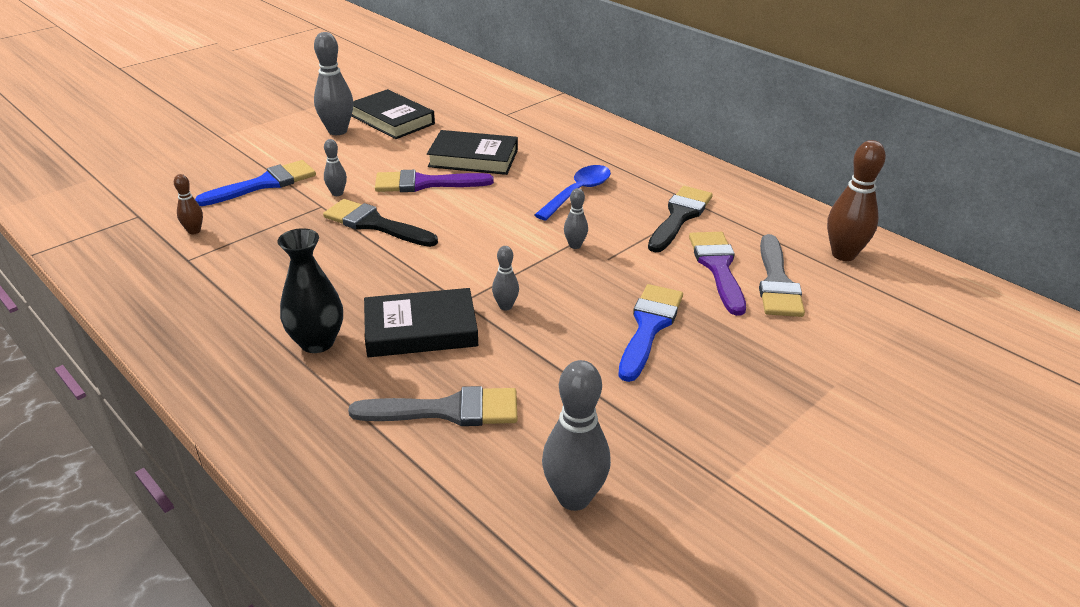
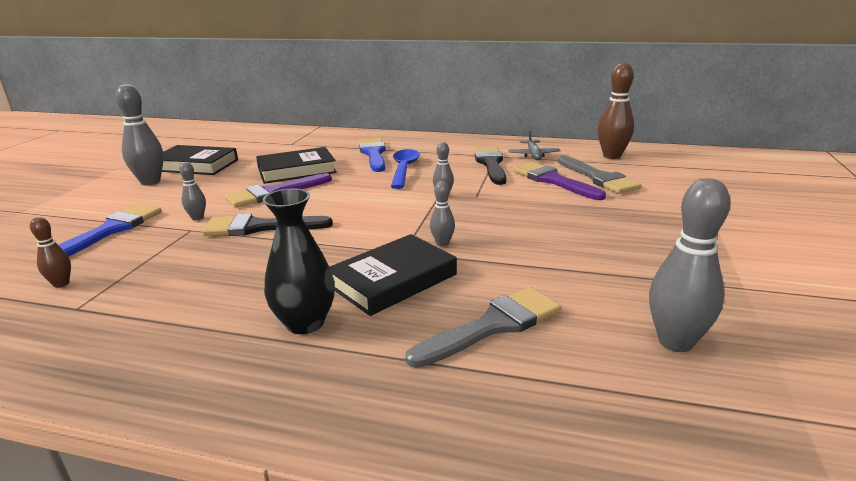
camera: 30 degrees left, 10 degrees down
(649, 327) = (560, 222): blue brush -> blue brush (373, 154)
(747, 220) = (533, 155): none -> grey plane

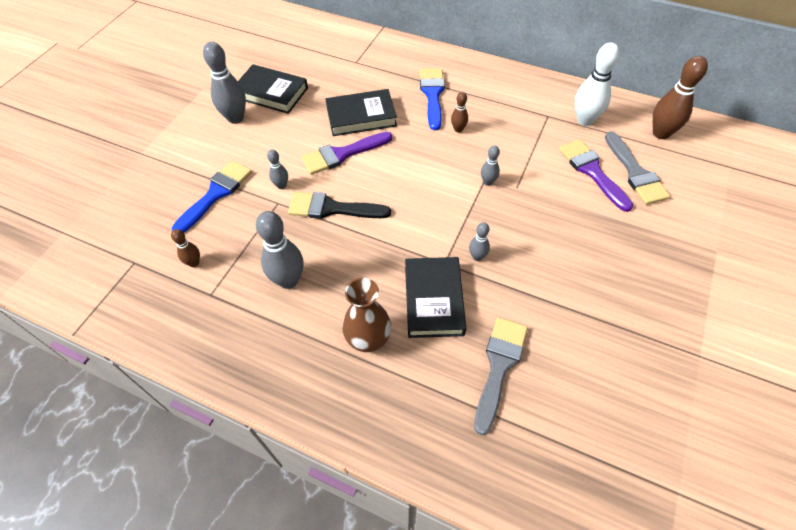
camera: 10 degrees right, 30 degrees up
(305, 323) = (368, 340): black vase -> brown vase
(393, 280) = (433, 300): black book -> black book turned 60 degrees counterclockwise
(404, 169) = (458, 129): blue spoon -> brown bowling pin
(490, 164) = (540, 131): black brush -> none
(493, 326) = (499, 366): grey brush -> grey brush turned 45 degrees counterclockwise
(533, 155) = (584, 120): grey plane -> white bowling pin
(675, 342) = (623, 407): grey bowling pin -> grey bowling pin (288, 280)

